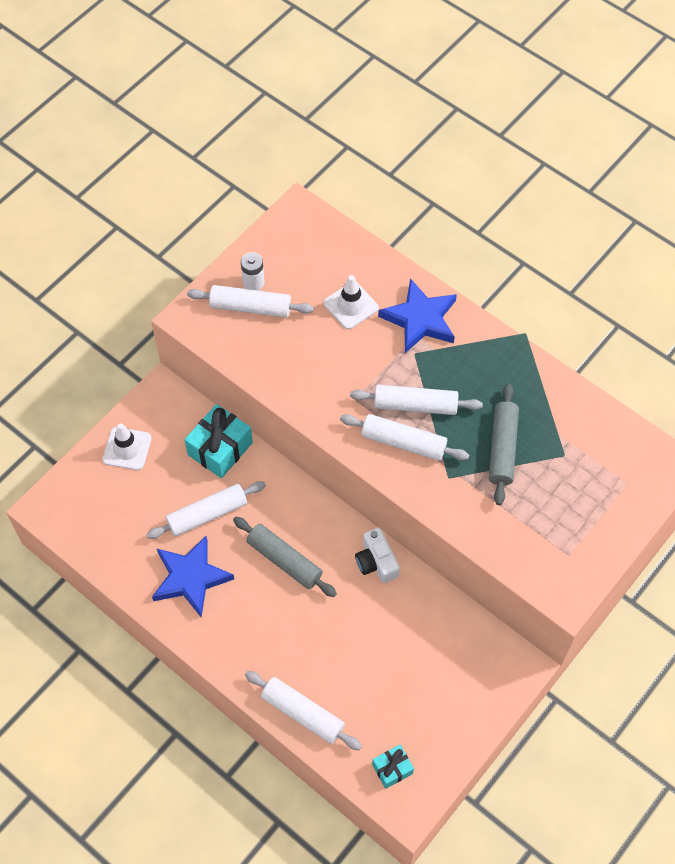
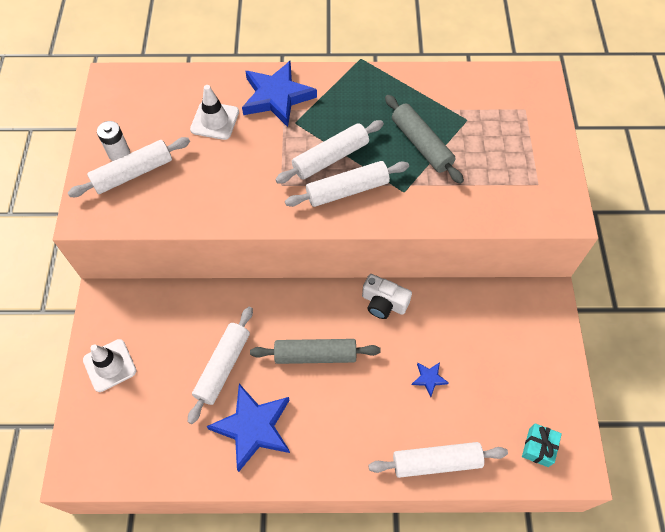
camera: 40 degrees left, 0 degrees up
(220, 448) = (189, 308): turquoise gift -> none
(356, 649) = (429, 378): none -> blue star

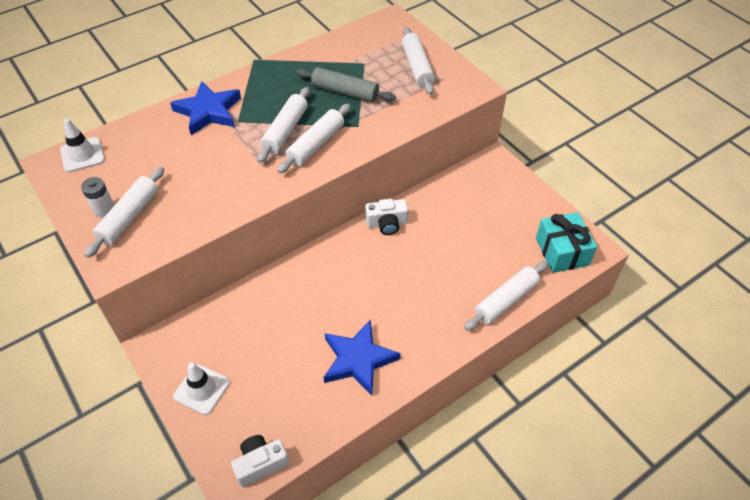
camera: 35 degrees left, 10 degrees down
(105, 468) = (260, 464): none -> white camera
(215, 121) = (170, 149): white traffic cone -> white traffic cone (82, 155)
(223, 367) = (300, 334): white rolling pin -> white rolling pin (417, 67)
(315, 355) = (365, 285): grey rolling pin -> none
(429, 378) = (458, 252): blue star -> none
(538, 447) = (561, 251): turquoise gift -> turquoise gift, size x1.77

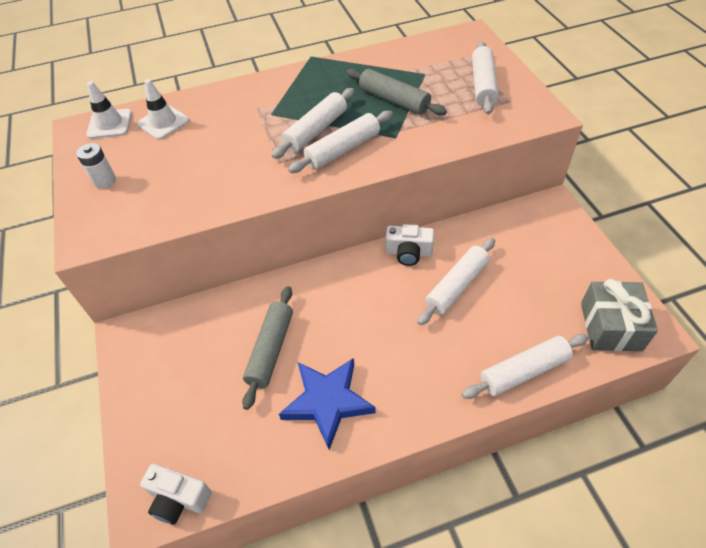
camera: 20 degrees right, 0 degrees up
(129, 217) = (125, 192): white rolling pin -> white rolling pin (457, 286)
(201, 389) = (151, 393): white traffic cone -> white traffic cone (163, 122)
(208, 111) = (246, 100): blue star -> none
(260, 464) = (178, 499): white camera -> white camera turned 150 degrees counterclockwise
(295, 329) = (270, 349): none -> grey rolling pin
(561, 251) = (610, 326): turquoise gift -> grey gift

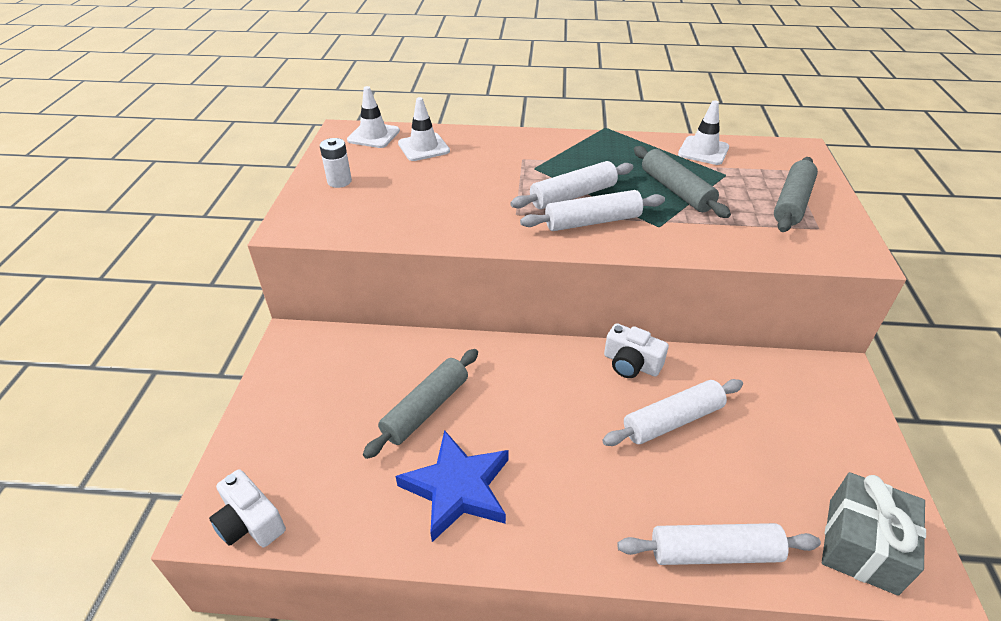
camera: 20 degrees right, 10 degrees down
(398, 56) = (703, 151): none -> white traffic cone
(483, 85) = (792, 203): white rolling pin -> grey rolling pin

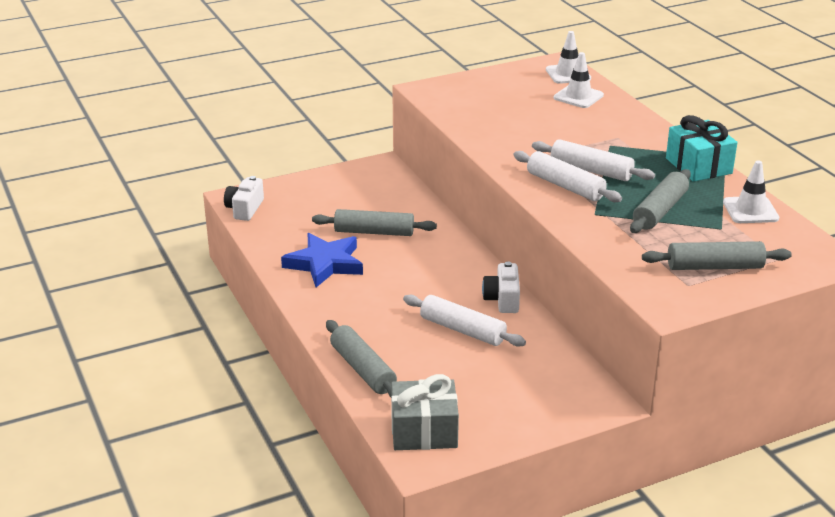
camera: 60 degrees right, 10 degrees down
(339, 181) = (492, 85): white battery -> none
(610, 143) = (698, 166): none -> turquoise gift
(714, 552) = (362, 369): white rolling pin -> grey rolling pin

